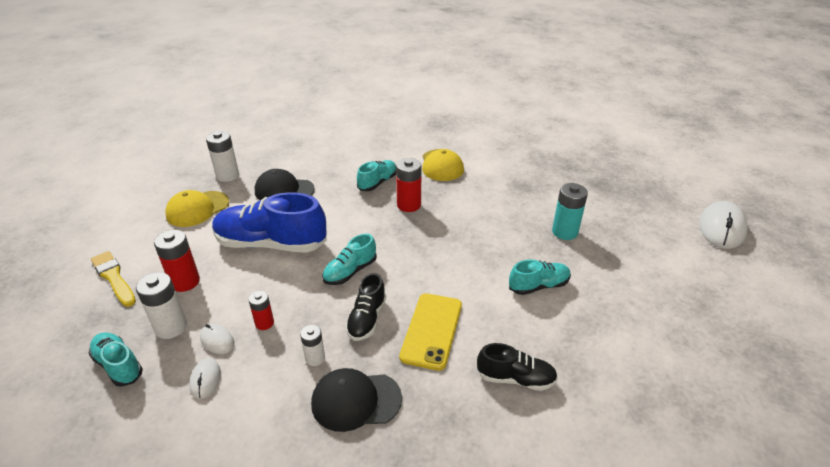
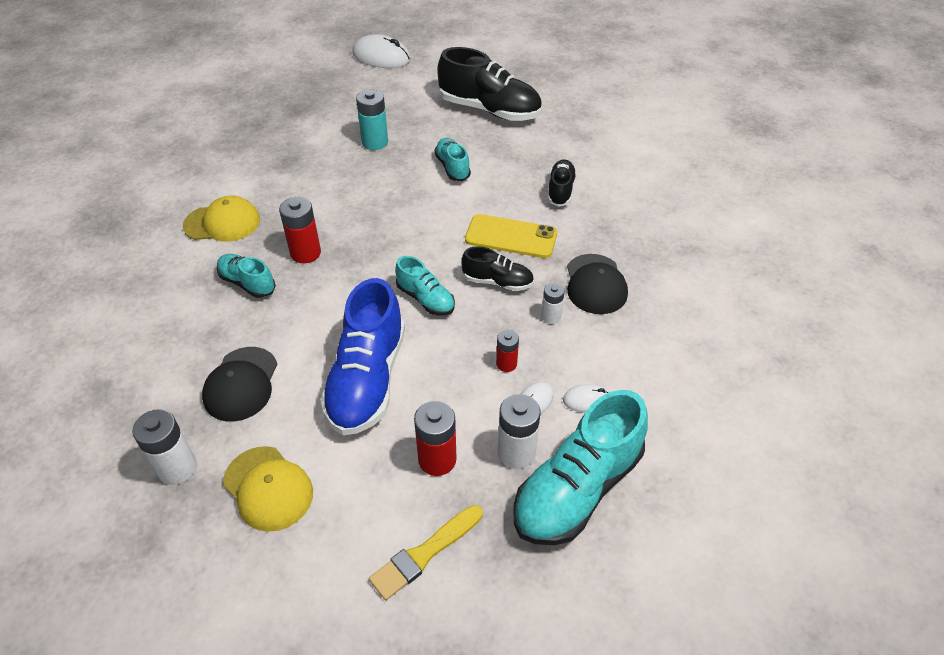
camera: 90 degrees left, 10 degrees up
(118, 365) = (577, 489): turquoise shoe -> turquoise shoe, size x1.90
(658, 316) = (490, 110): none -> black shoe

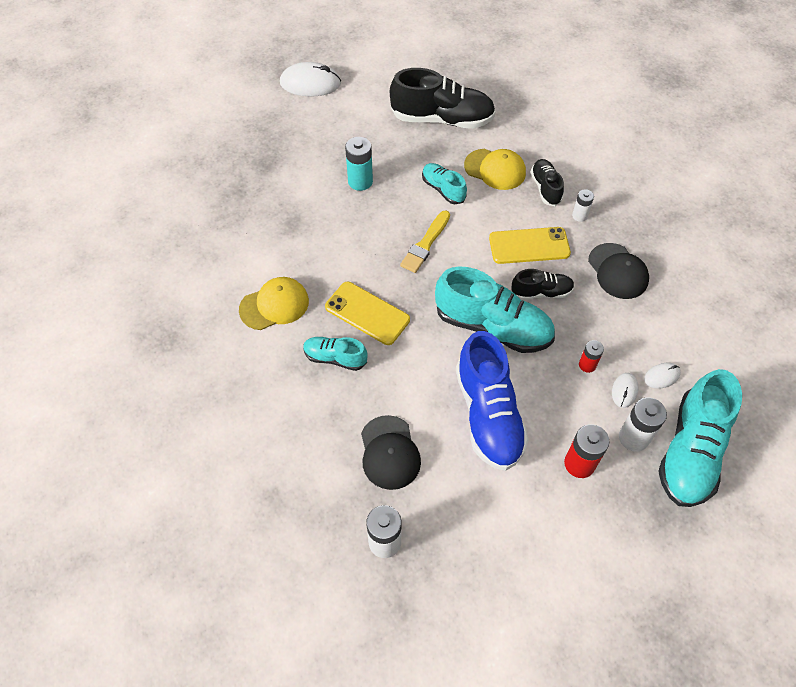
camera: 20 degrees left, 10 degrees up
(268, 488) = (467, 532): yellow cap -> yellow cap (495, 169)
(305, 253) = (367, 313): red battery -> yellow phone
(424, 553) = (611, 541): yellow brush -> yellow brush (425, 244)
(426, 299) = (493, 326): turquoise shoe -> turquoise shoe, size x1.90
(551, 316) = (599, 312): white battery -> white battery (579, 216)

